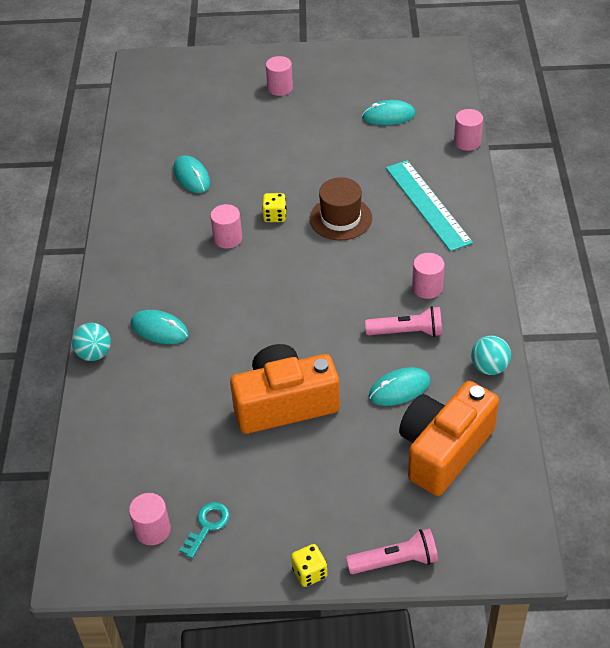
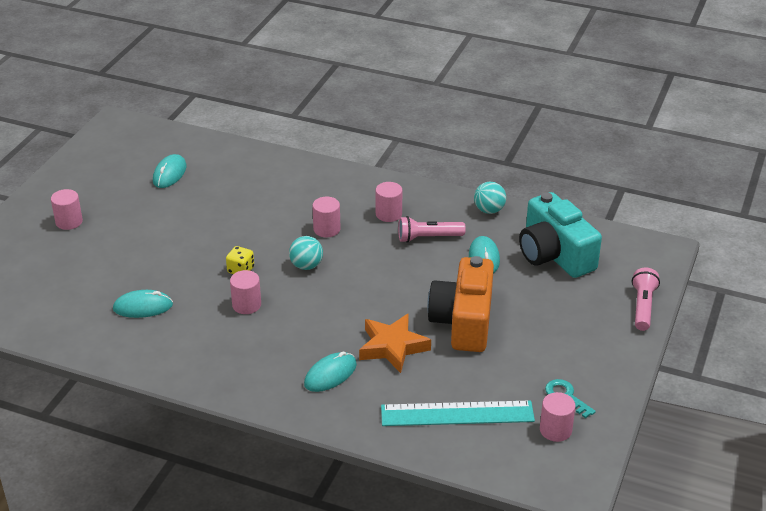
camera: 70 degrees left, 10 degrees down
(94, 354) = (332, 424): turquoise ball -> turquoise ball (306, 266)
(219, 361) = (392, 347): none -> orange star
(309, 573) = (635, 352): yellow dice -> none
(340, 218) = (274, 235): brown hat -> none
(407, 332) = (428, 238): pink flashlight -> pink flashlight turned 120 degrees counterclockwise
(428, 204) = (296, 186): turquoise ruler -> turquoise ruler (457, 413)
(444, 450) = (554, 254): orange camera -> turquoise camera
(467, 142) = (240, 145): pink cylinder -> pink cylinder (327, 229)

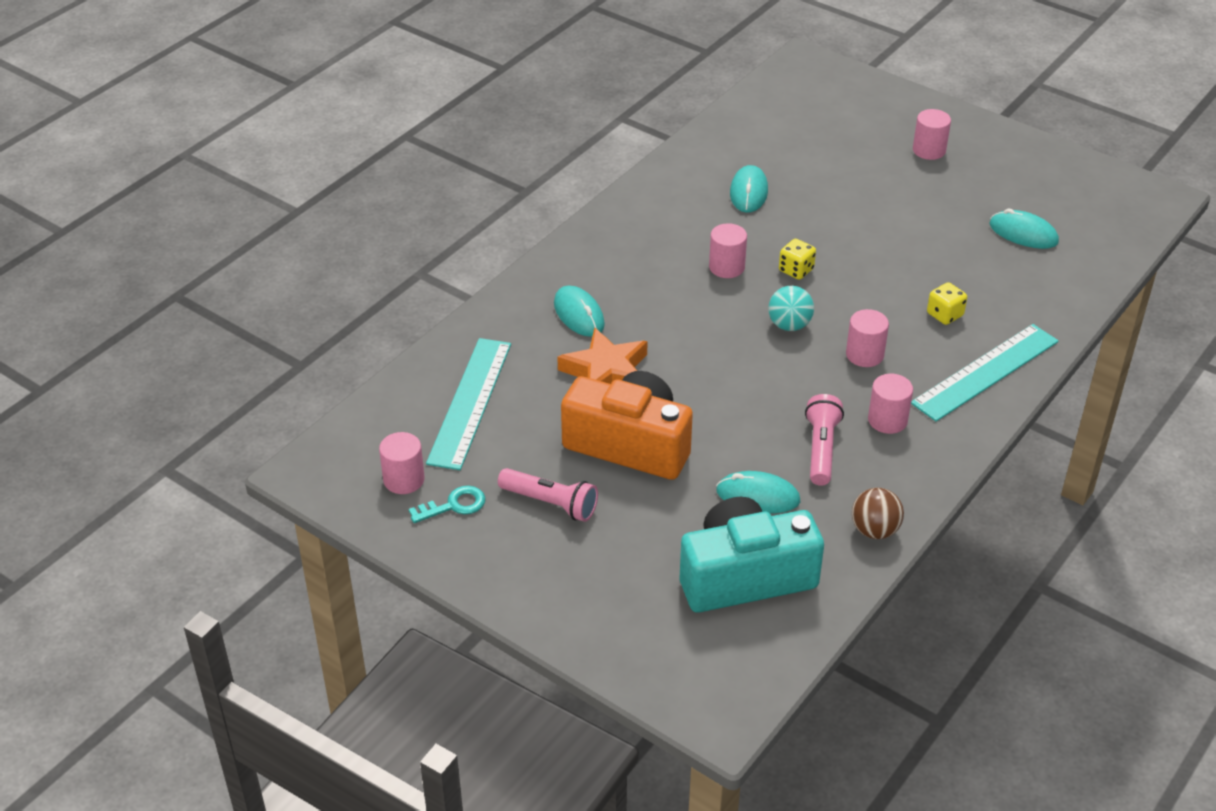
camera: 105 degrees right, 5 degrees up
(272, 200) = (944, 315): none -> yellow dice
(325, 180) = (985, 372): none -> turquoise ruler
(489, 210) = (874, 530): turquoise ball -> brown ball
(643, 307) = (593, 642): pink flashlight -> pink flashlight (550, 503)

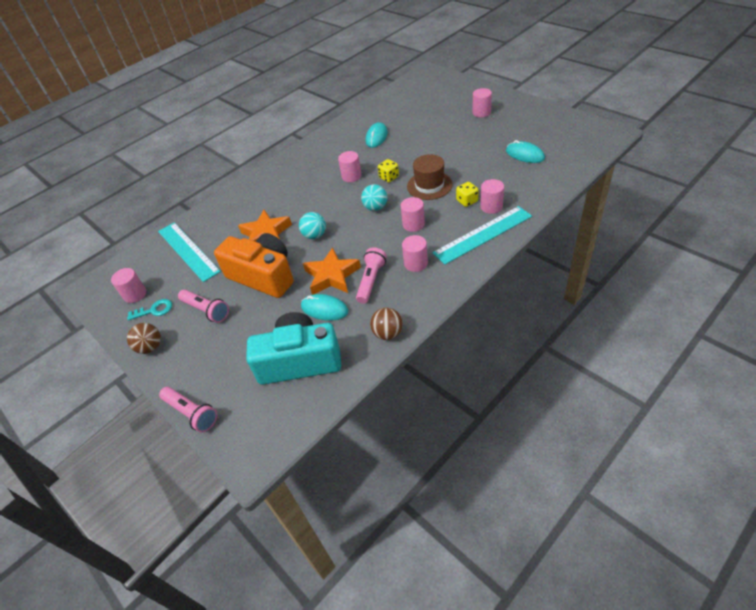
camera: 15 degrees right, 5 degrees up
(470, 402) = (188, 251): turquoise ruler -> turquoise ruler turned 60 degrees counterclockwise
(476, 565) = (150, 347): none -> brown ball
(579, 314) = (264, 202): turquoise mouse -> none
(595, 660) = (191, 413): none -> pink flashlight
(697, 374) = (315, 235): none -> turquoise ball
(751, 442) = (332, 276): none -> orange star
(872, 286) = (429, 185): none -> brown hat
(988, 325) = (491, 207): none -> pink cylinder

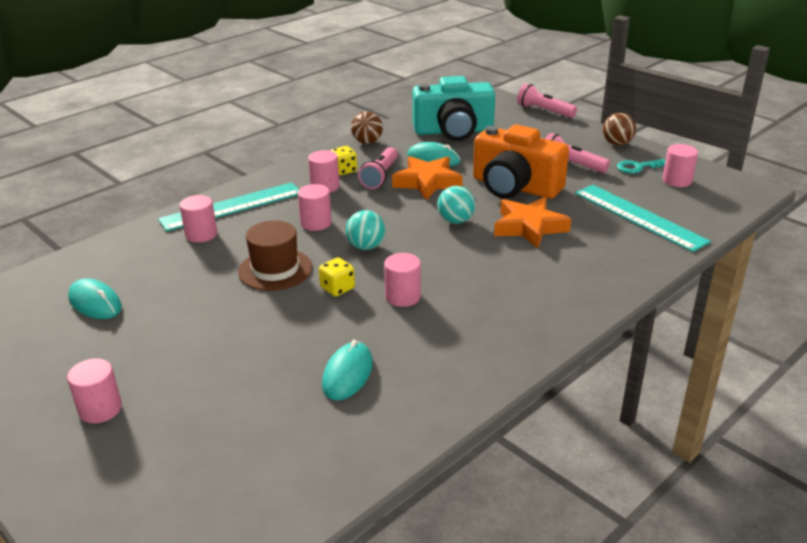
camera: 175 degrees right, 15 degrees down
(467, 201) = (230, 244): yellow dice -> yellow dice (344, 170)

